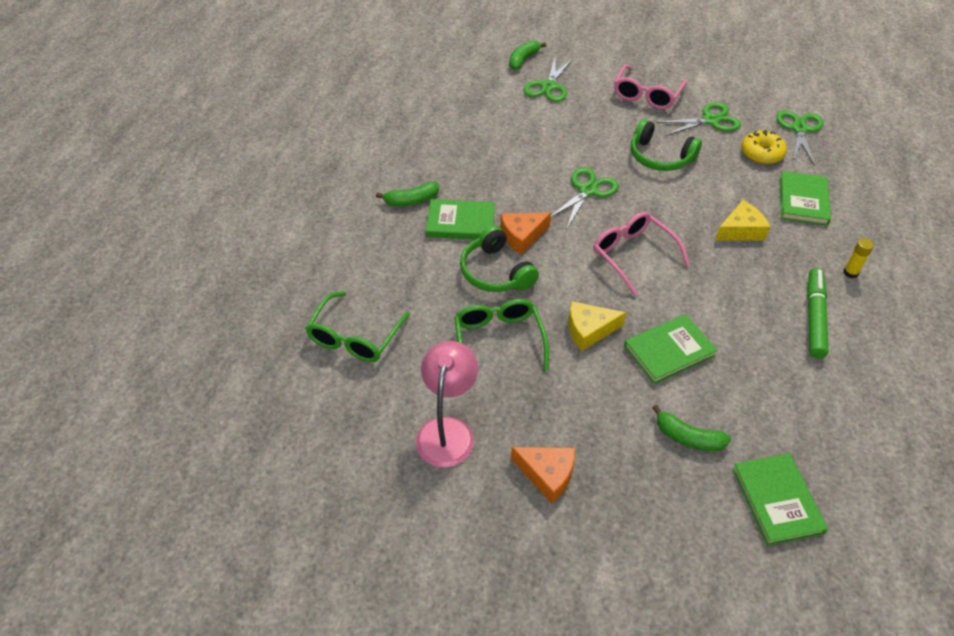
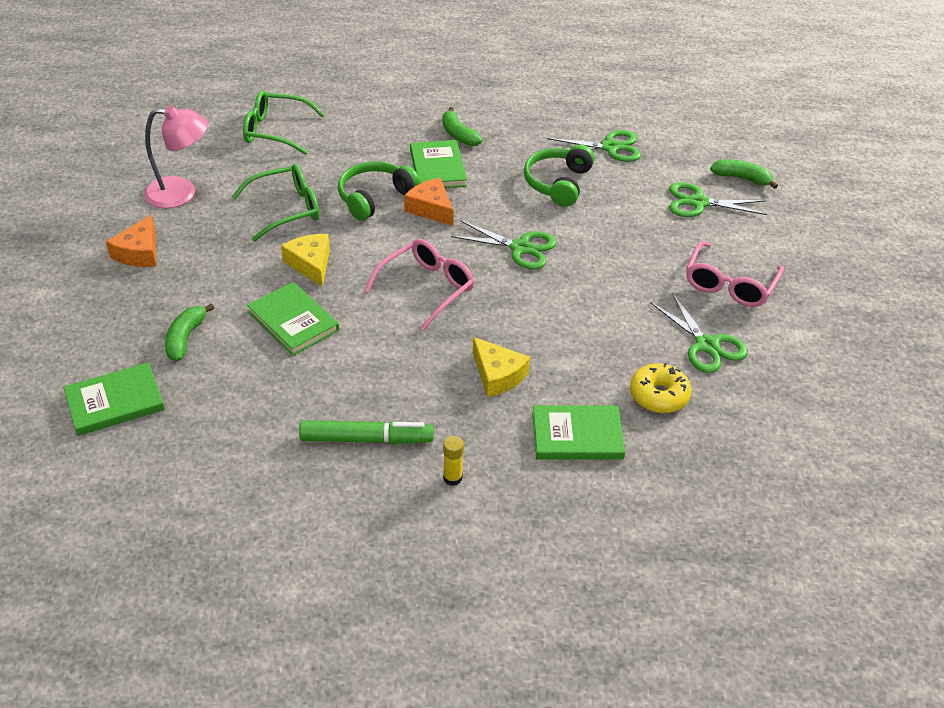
camera: 75 degrees right, 5 degrees down
(647, 95) = (729, 284): pink glasses -> pink glasses turned 75 degrees counterclockwise
(660, 157) = (607, 302): green headphones -> green headphones (558, 183)
(799, 129) = (735, 437): green scissors -> green scissors (610, 147)

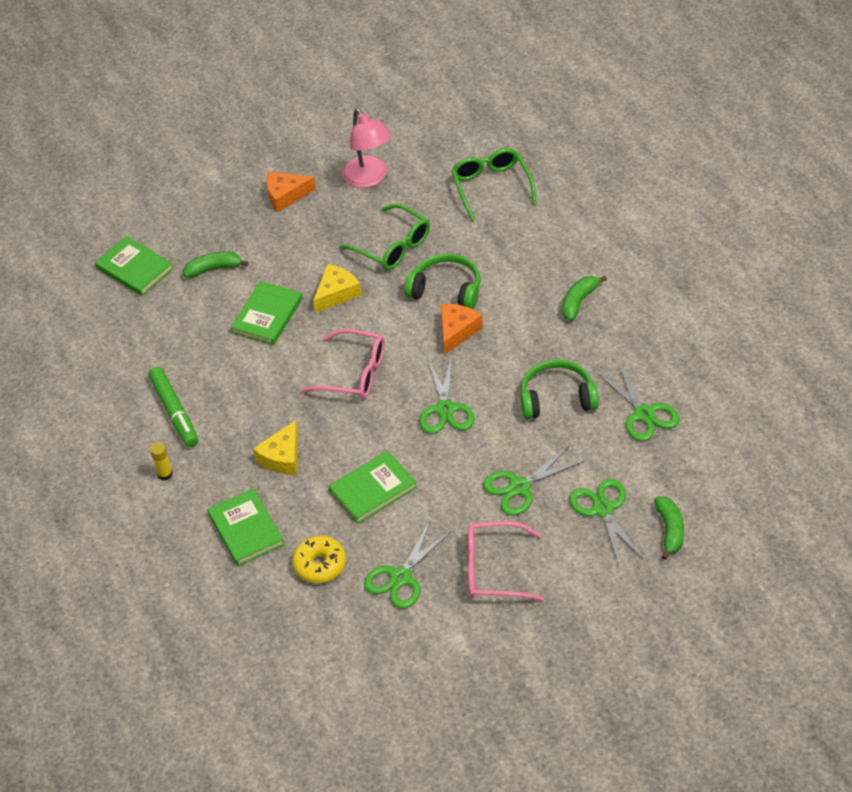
camera: 70 degrees right, 5 degrees up
(438, 168) = (518, 310): green book -> green book (373, 489)
(644, 238) = (519, 487): none -> green scissors

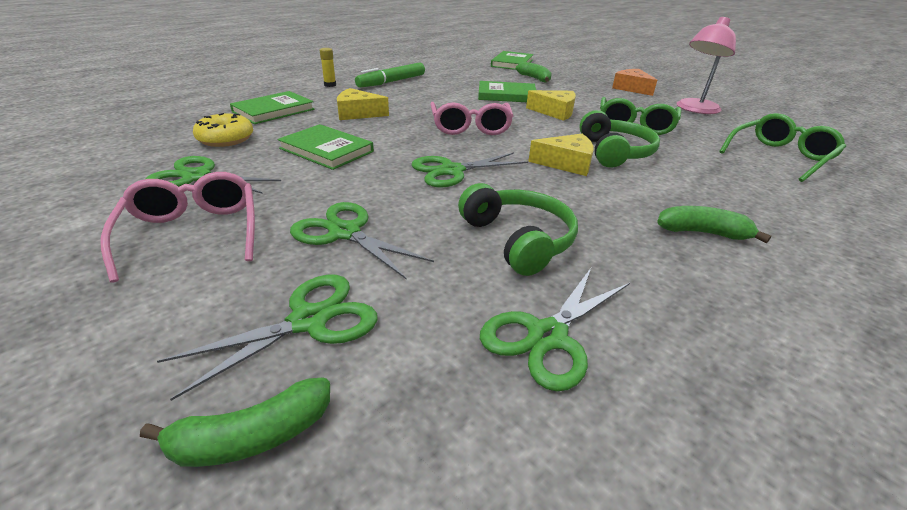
camera: 65 degrees right, 15 degrees down
(457, 331) = (566, 163): orange cheese -> yellow cheese

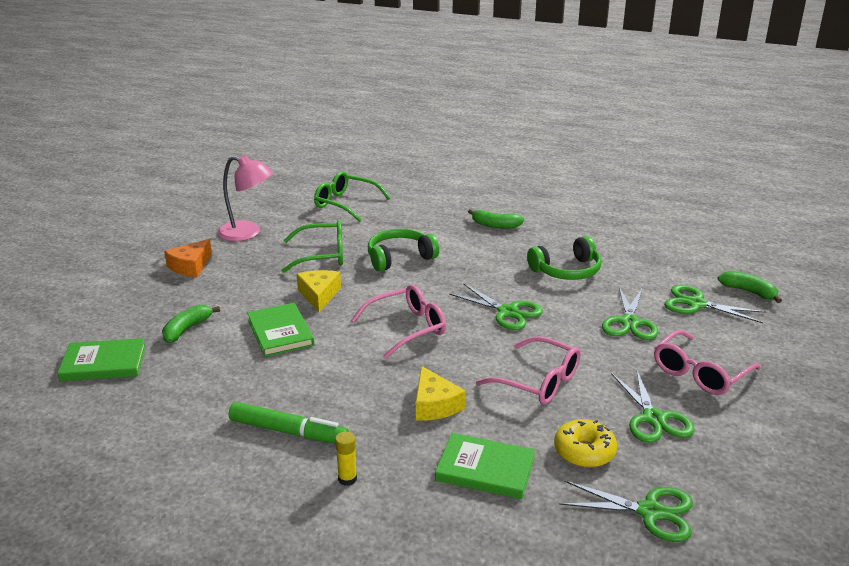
camera: 115 degrees left, 5 degrees down
(326, 150) = (538, 381): green book -> pink glasses
(518, 240) = (567, 270): green headphones -> green headphones turned 150 degrees counterclockwise
(547, 336) = (628, 252): green scissors -> green scissors (650, 512)
(566, 163) = (443, 272): yellow cheese -> none
(702, 233) = (495, 225): green banana -> green banana turned 60 degrees counterclockwise

